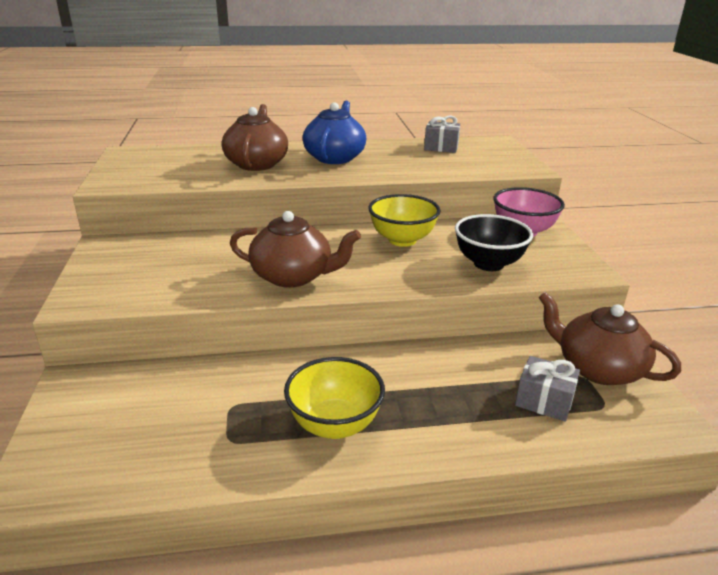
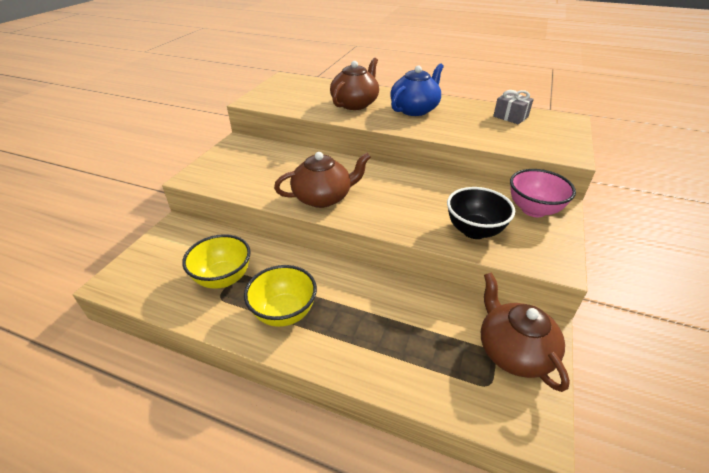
camera: 30 degrees right, 10 degrees up
(293, 276) = (323, 197): brown teapot -> brown teapot turned 60 degrees counterclockwise
(402, 240) = (425, 190): yellow bowl -> yellow bowl (223, 278)
(544, 401) = (442, 359): grey gift -> none

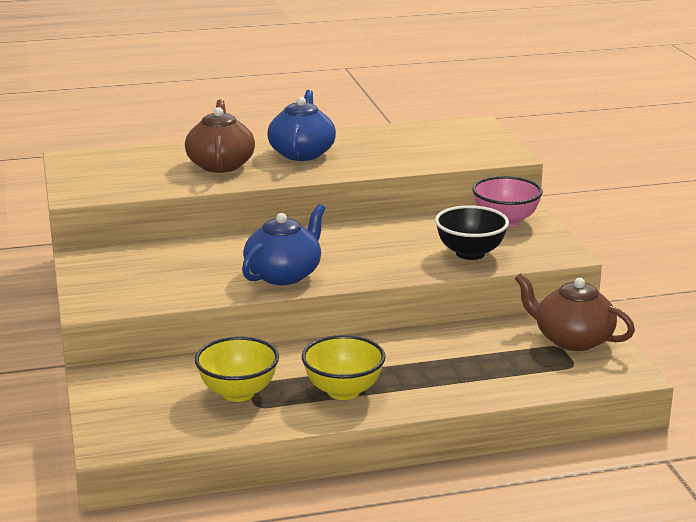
camera: 35 degrees left, 15 degrees down
(323, 197) = (284, 274): brown teapot -> blue teapot
(510, 117) = (415, 135): grey gift -> none

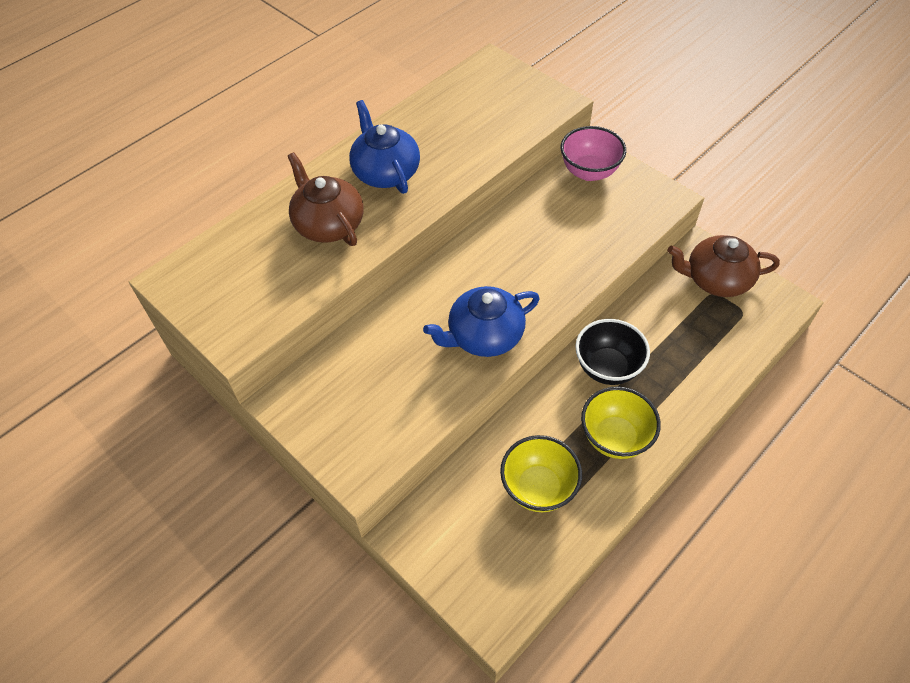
camera: 30 degrees left, 30 degrees up
(284, 274) = (484, 336): blue teapot -> blue teapot turned 120 degrees counterclockwise
(470, 253) = (602, 230): black bowl -> black bowl (607, 368)

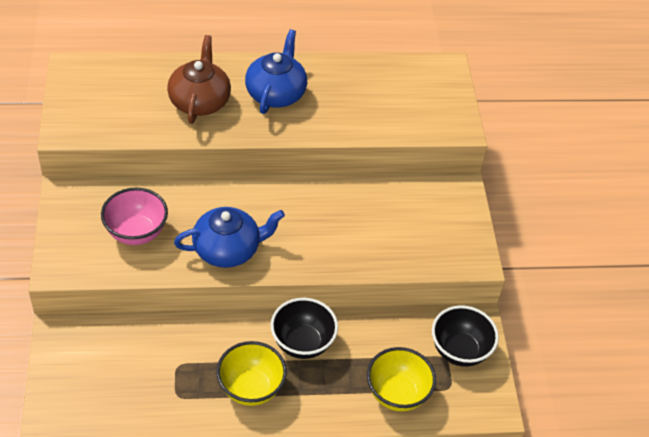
camera: 35 degrees right, 5 degrees down
(484, 336) = (228, 249): blue teapot -> blue teapot turned 150 degrees clockwise
(538, 488) = (165, 375): yellow bowl -> yellow bowl (397, 394)
(589, 172) = (440, 199): pink bowl -> pink bowl (136, 233)
(716, 279) = (459, 351): brown teapot -> black bowl

